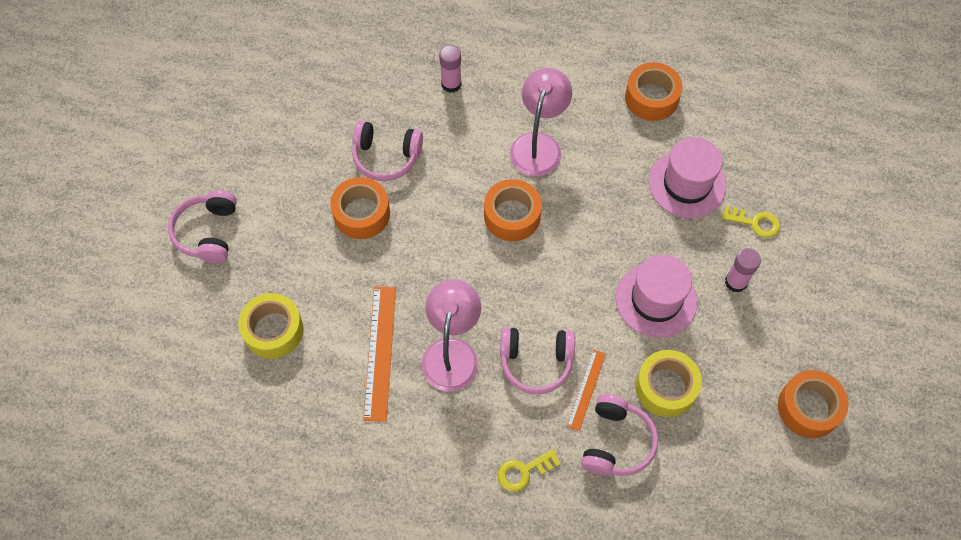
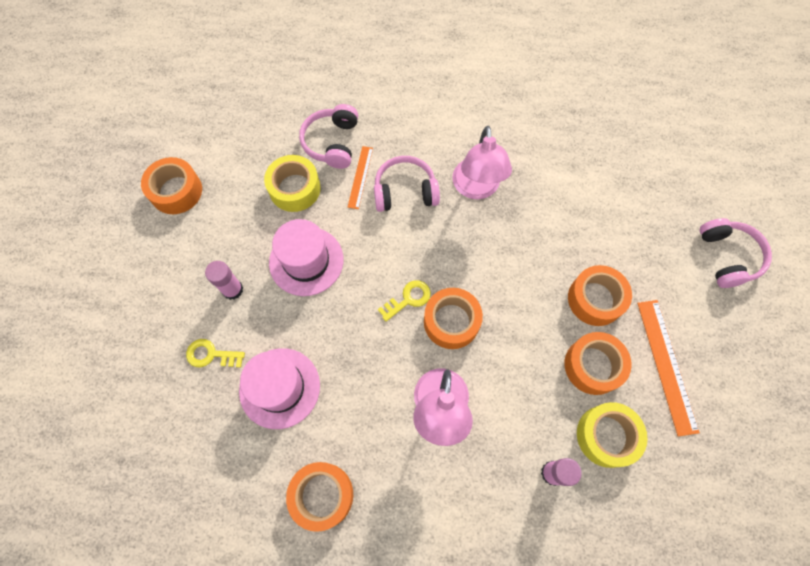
camera: 170 degrees right, 5 degrees up
(273, 330) = (630, 182): yellow tape -> yellow tape (606, 436)
(380, 352) = (536, 179): orange ruler -> orange ruler (666, 365)
(386, 157) = (593, 366): pink headphones -> orange tape
(523, 471) = (401, 113): yellow key -> yellow key (408, 299)

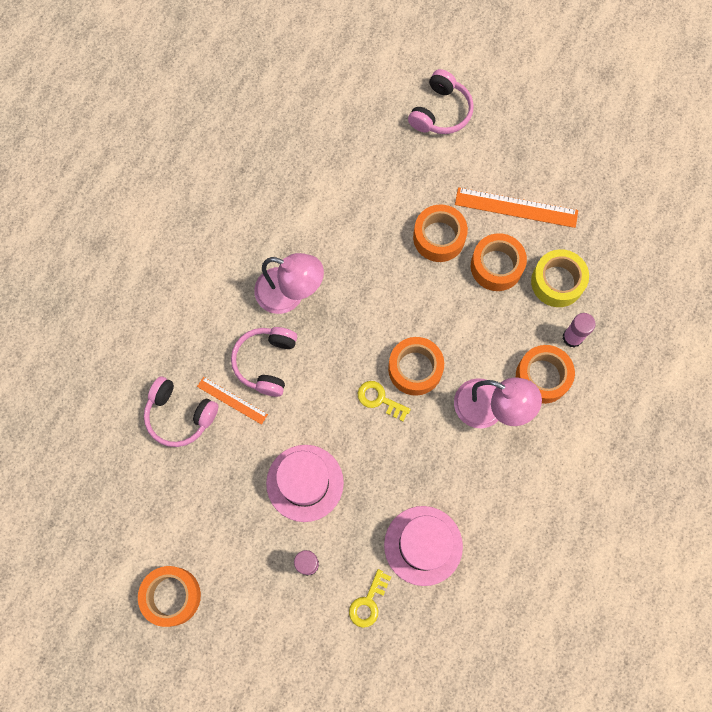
camera: 70 degrees left, 5 degrees up
(294, 189) = (219, 470): yellow tape -> none
(322, 495) = (530, 535): orange tape -> orange tape (542, 377)
(408, 299) = (379, 399): yellow key -> yellow key turned 45 degrees counterclockwise
(727, 257) = (440, 112): pink headphones -> pink headphones turned 105 degrees clockwise

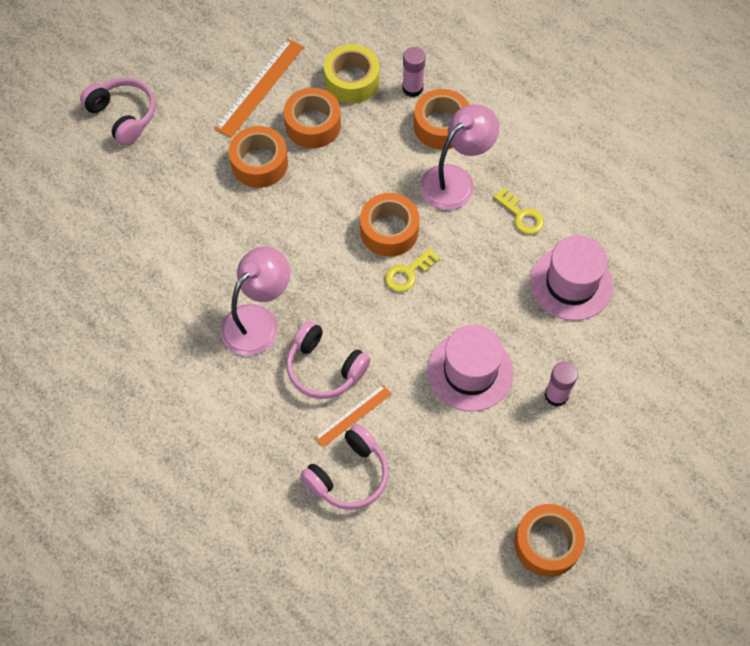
camera: 70 degrees left, 10 degrees down
(368, 602) = (612, 351): yellow key -> yellow key (522, 215)

